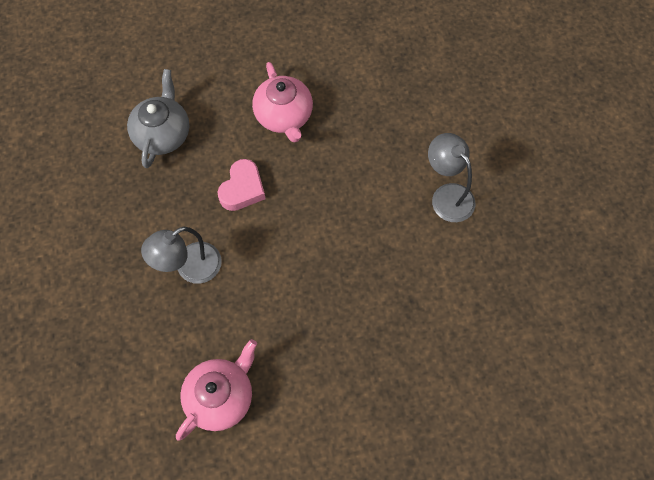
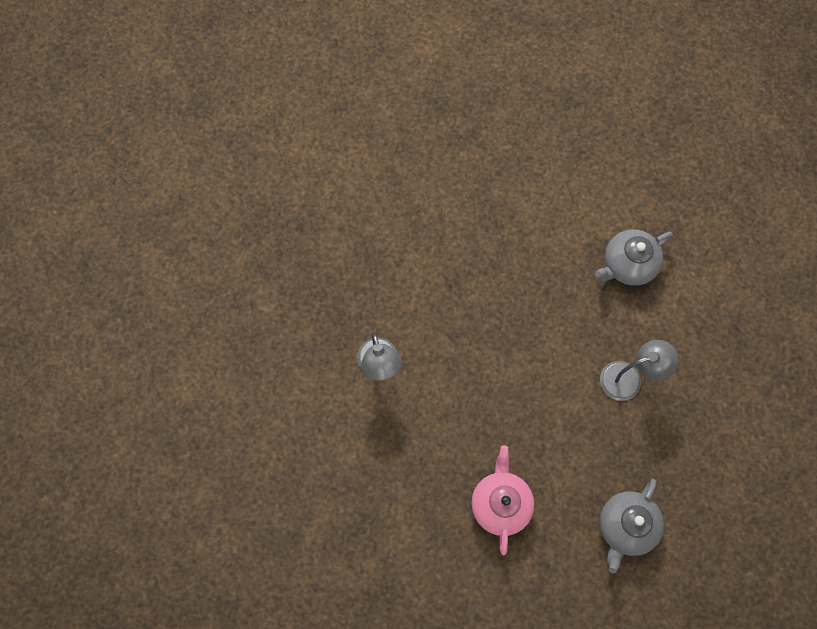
camera: 160 degrees left, 5 degrees up
(221, 396) = (627, 265): pink teapot -> grey teapot
(242, 189) = (563, 438): pink heart -> none

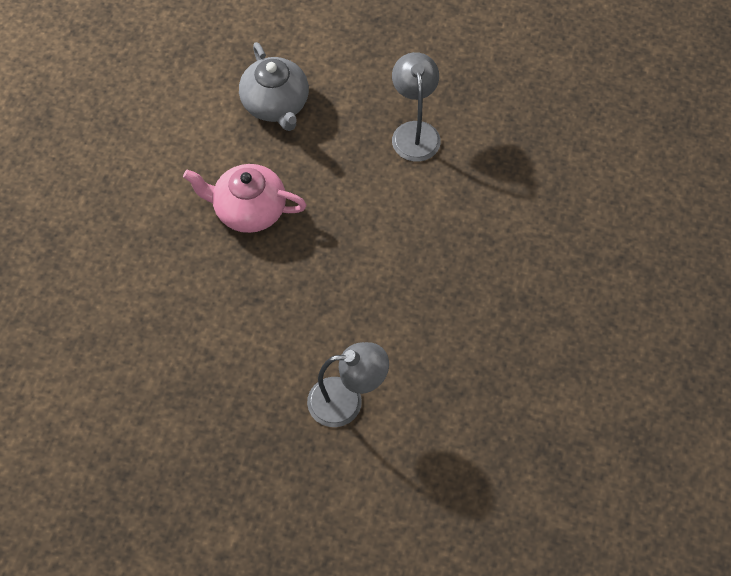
camera: 80 degrees left, 10 degrees down
(500, 503) = (543, 292): pink teapot -> pink teapot (248, 210)
(625, 526) = (585, 171): grey teapot -> none

